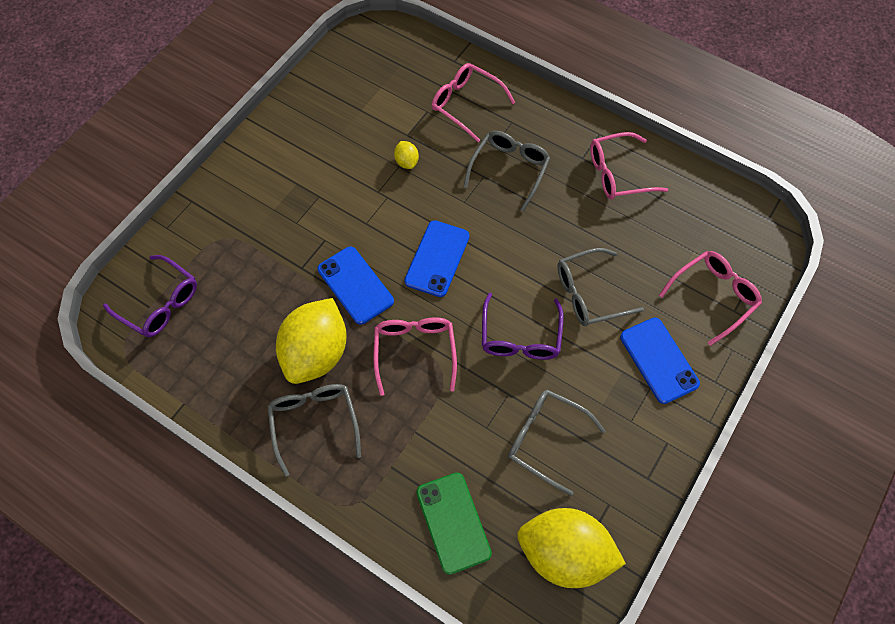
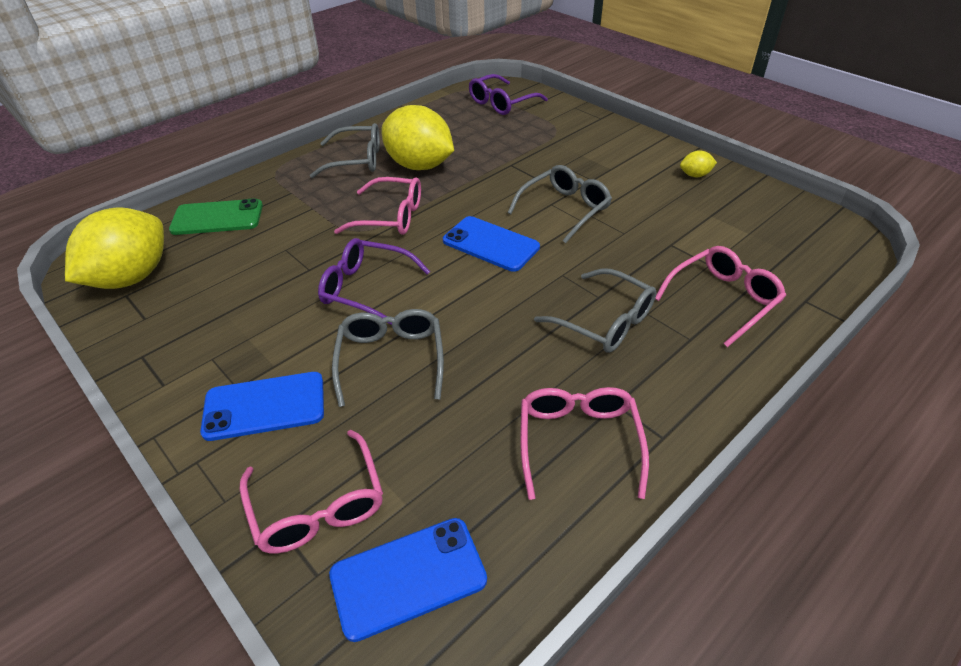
camera: 105 degrees right, 20 degrees down
(355, 285) = (479, 191): blue phone -> blue phone (408, 577)
(406, 162) = (629, 239): yellow lemon -> yellow lemon (695, 175)
(545, 439) = (244, 286): grey glasses -> grey glasses (565, 209)

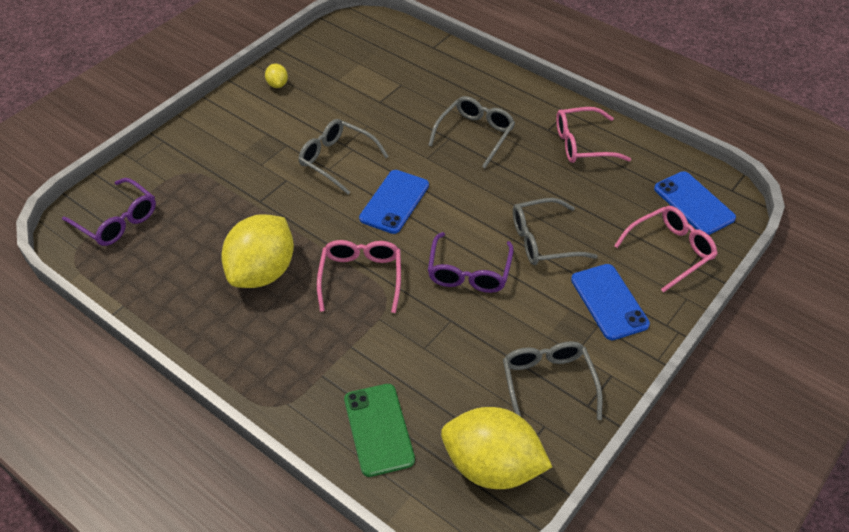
camera: 100 degrees left, 5 degrees up
(357, 160) = (250, 330): grey glasses -> grey glasses (548, 384)
(723, 299) = (439, 81): pink glasses -> none

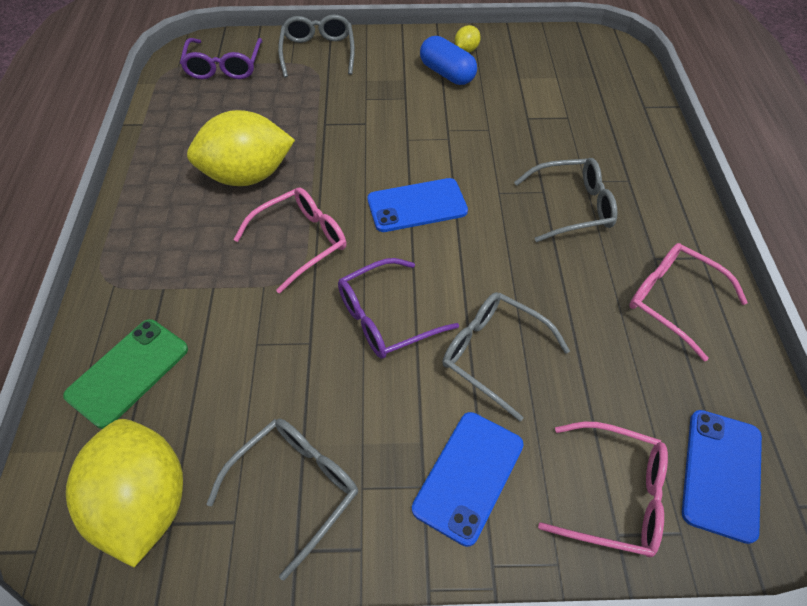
camera: 50 degrees right, 5 degrees up
(289, 109) = (447, 74): none -> blue capsule
(336, 160) = (423, 137): grey glasses -> grey glasses (318, 52)

